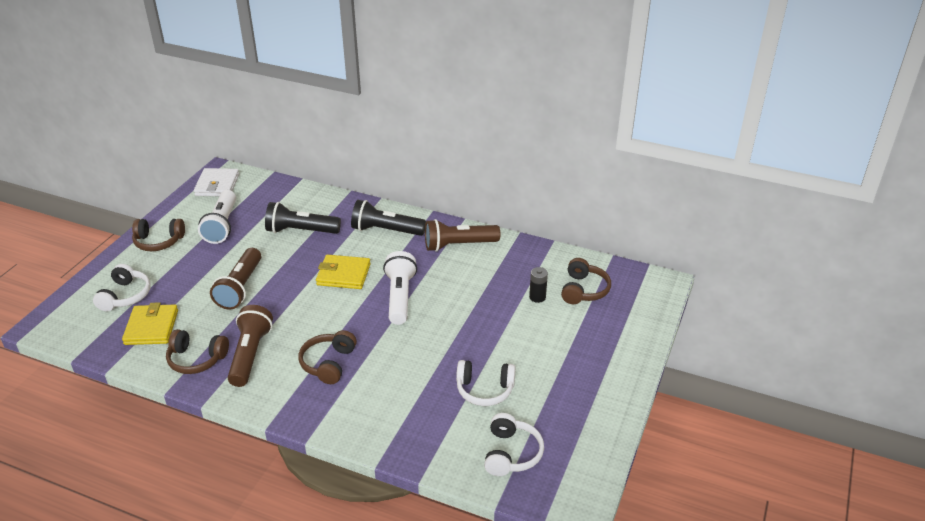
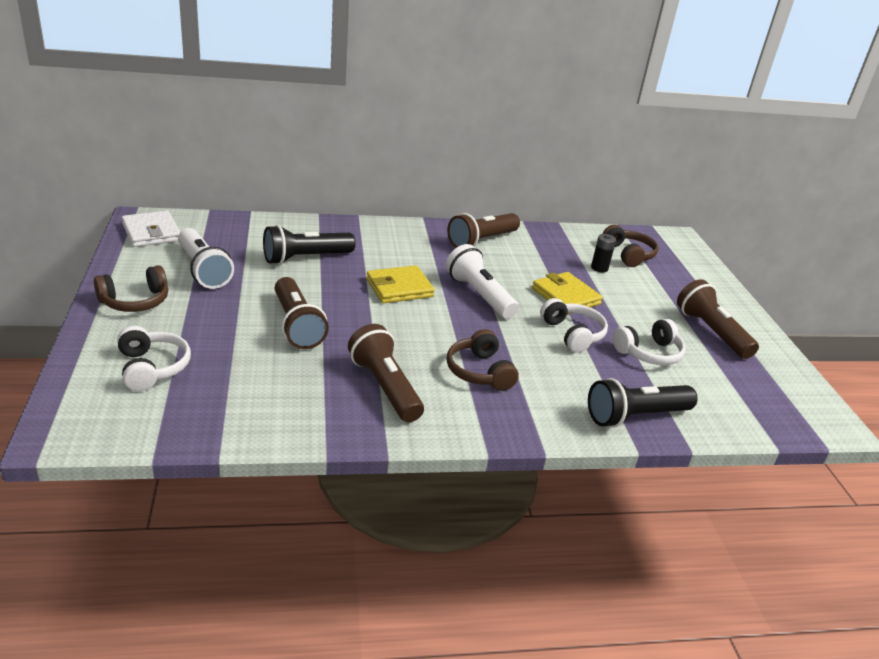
camera: 35 degrees left, 5 degrees down
(151, 327) = (228, 392): yellow wallet -> yellow wallet (565, 296)
(196, 359) = (326, 410): brown headphones -> none
(385, 230) = (396, 241): black flashlight -> black flashlight (635, 416)
(511, 453) = (734, 398): white headphones -> white headphones (573, 334)
(569, 388) = (711, 332): none -> brown flashlight

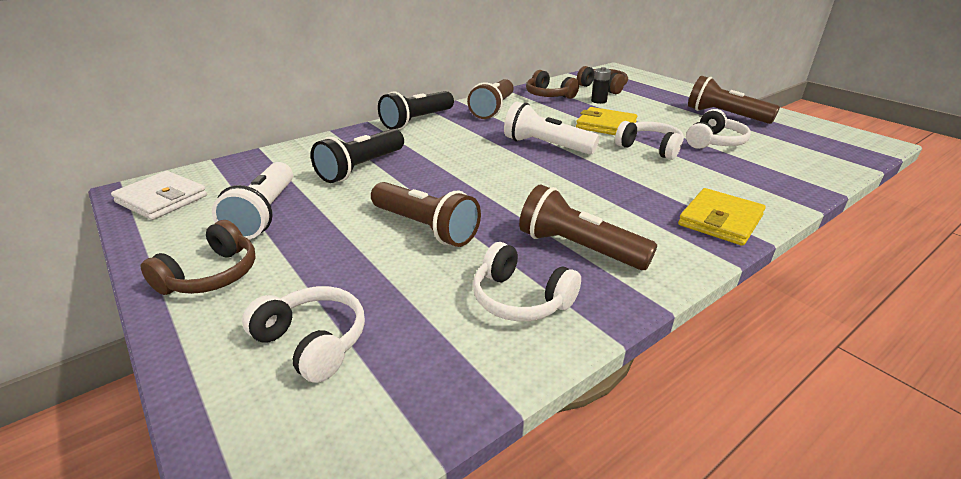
camera: 25 degrees left, 0 degrees up
(203, 270) = (264, 214): white flashlight -> white flashlight turned 60 degrees clockwise
(299, 401) = (520, 299): none -> white headphones
(399, 288) = (476, 163): yellow wallet -> yellow wallet (720, 220)
(479, 372) = (631, 202): brown headphones -> brown headphones (548, 95)
(635, 416) = (778, 187): black flashlight -> black flashlight (417, 121)

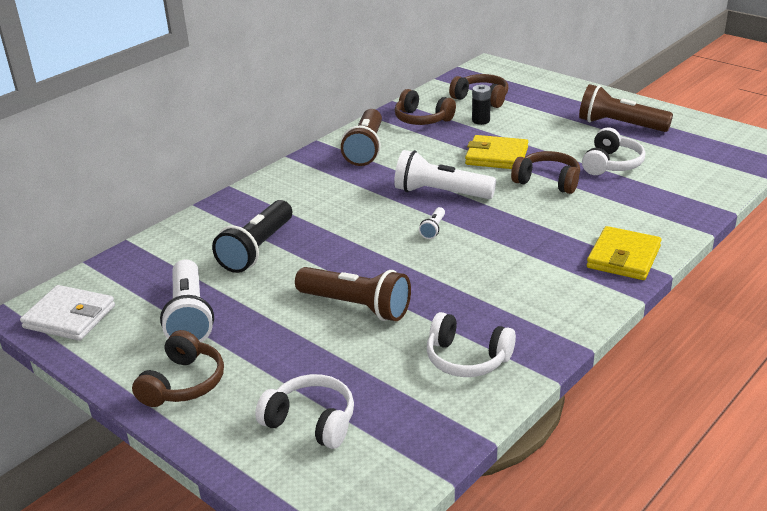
camera: 10 degrees left, 0 degrees up
(417, 121) = (286, 178): black flashlight -> none
(529, 172) = (433, 229): none -> white flashlight
(578, 248) = (503, 305): brown flashlight -> none
(650, 148) = (547, 181): white headphones -> brown headphones

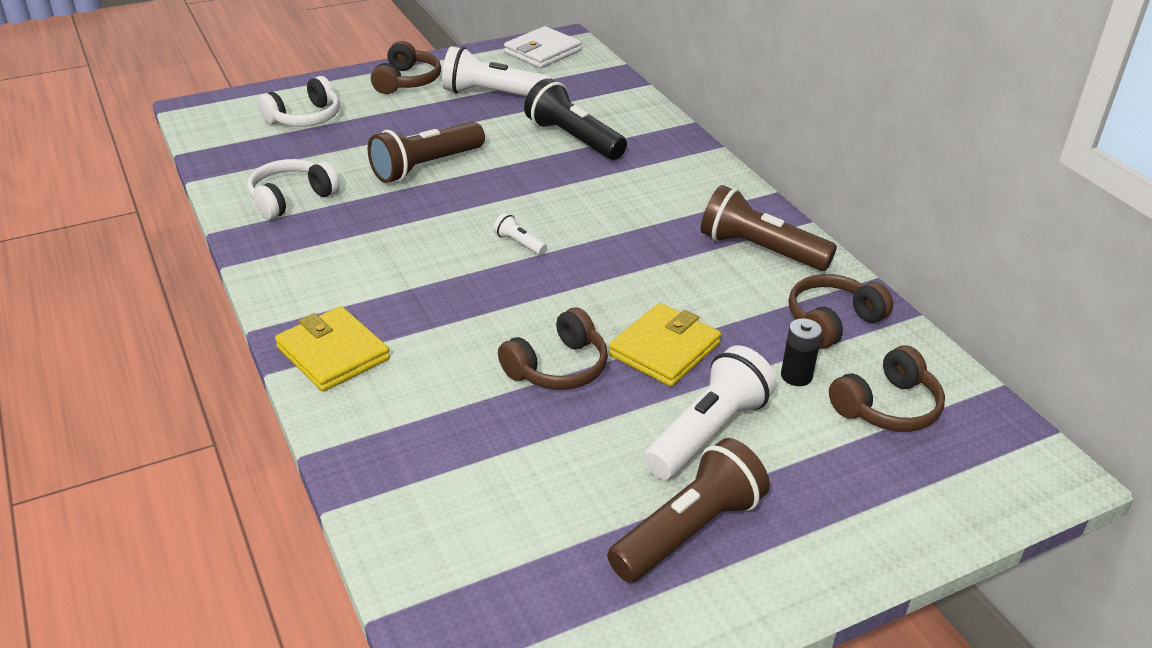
camera: 110 degrees right, 5 degrees up
(183, 383) = (407, 81): brown headphones -> brown headphones turned 120 degrees counterclockwise
(440, 193) = (597, 272): white flashlight -> white flashlight (708, 432)
(611, 164) = (559, 452): white headphones -> none

